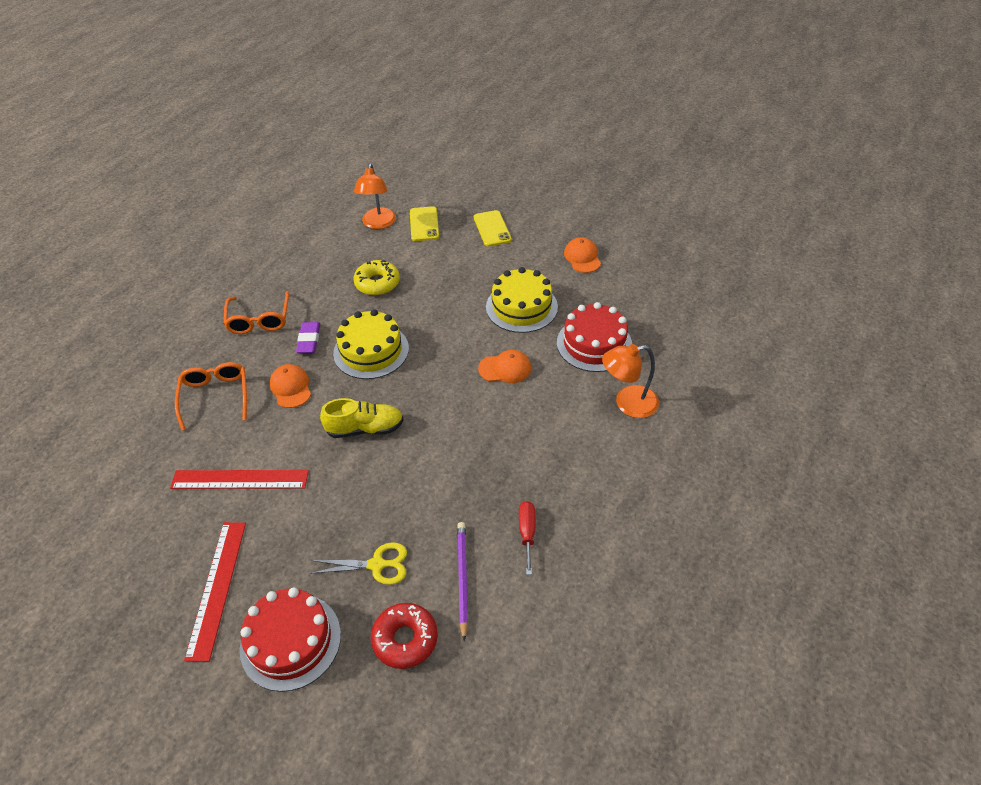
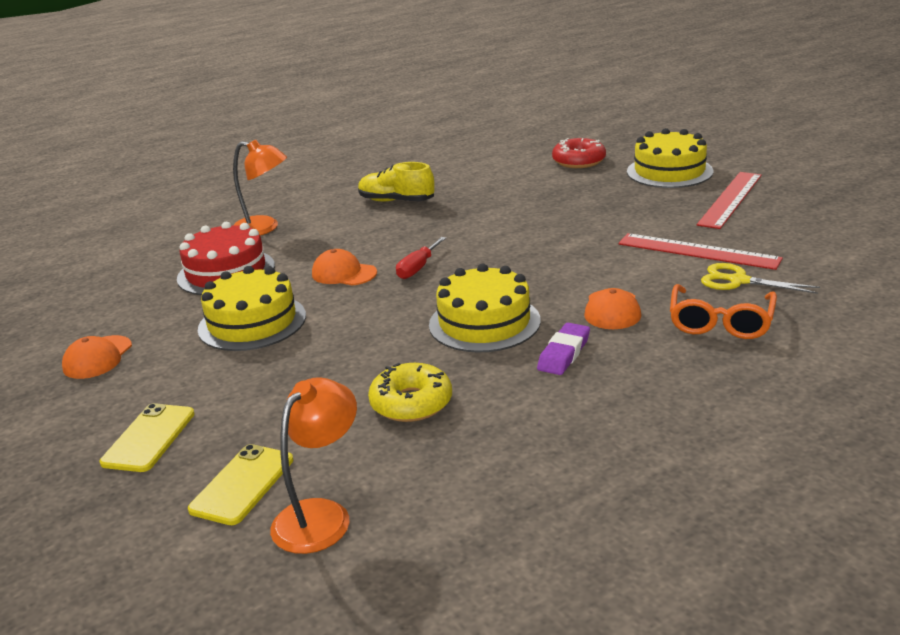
camera: 150 degrees left, 20 degrees down
(259, 320) = (633, 399): orange glasses -> none
(290, 641) = (669, 171): red cake -> yellow cake
(365, 428) = (539, 260): yellow shoe -> yellow shoe (396, 201)
(377, 565) = (580, 189): yellow scissors -> yellow scissors (738, 281)
(462, 578) = (515, 175): purple pencil -> none
(527, 533) = (444, 184): red screwdriver -> red screwdriver (418, 268)

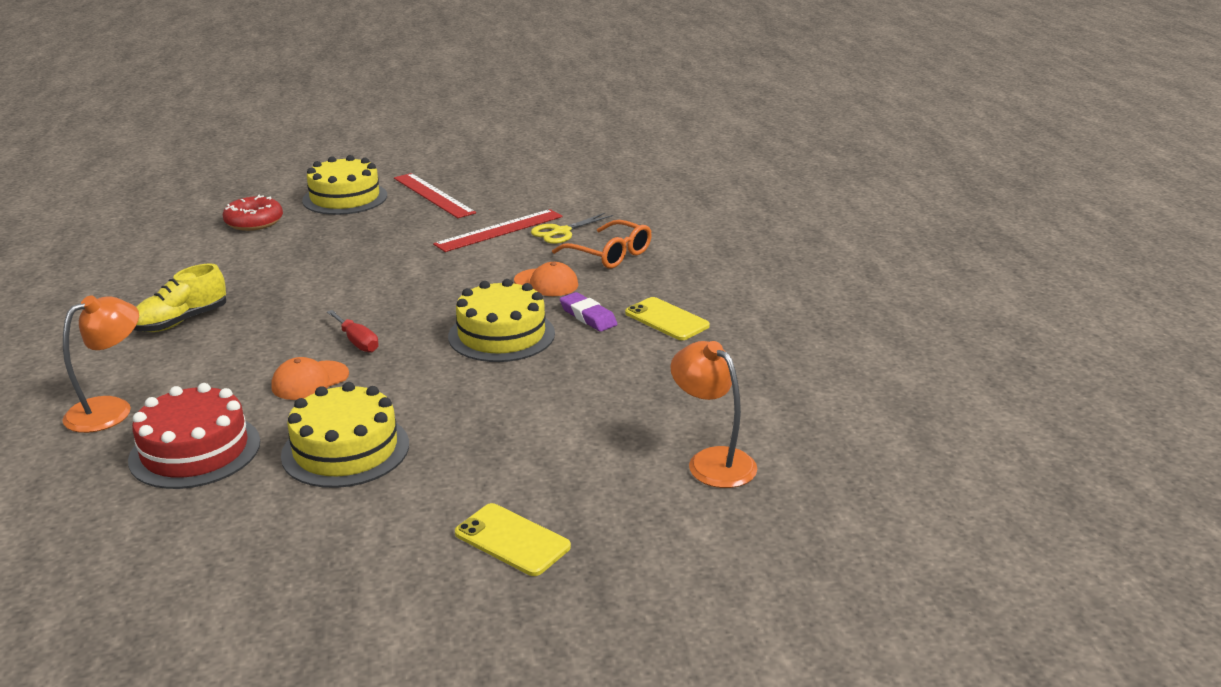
camera: 70 degrees left, 0 degrees up
(97, 357) = (294, 565): orange cap -> none
(242, 484) = (639, 493): yellow phone -> yellow phone (666, 319)
(411, 403) = (592, 392): yellow donut -> none

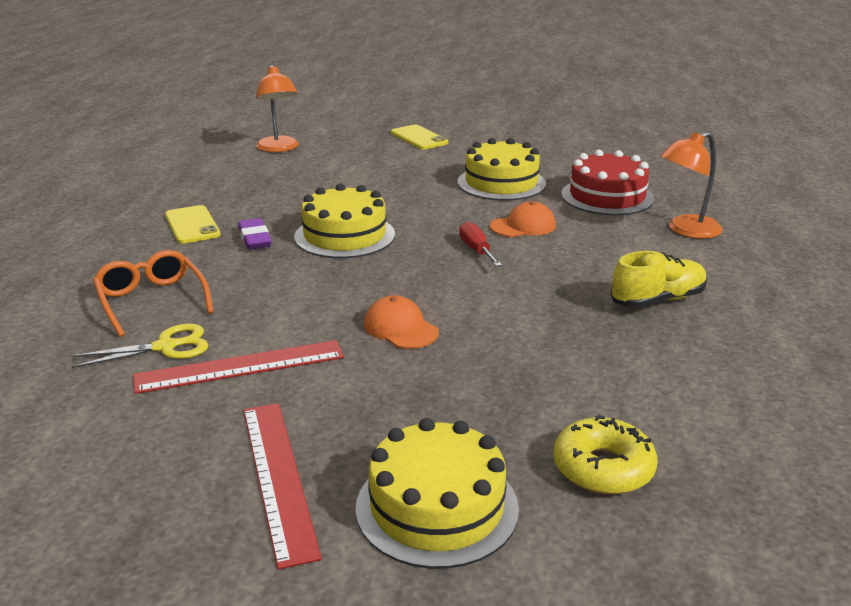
camera: 160 degrees left, 0 degrees up
(254, 222) = (603, 468): red donut -> yellow donut
(546, 283) = (257, 278): orange cap -> orange cap (400, 328)

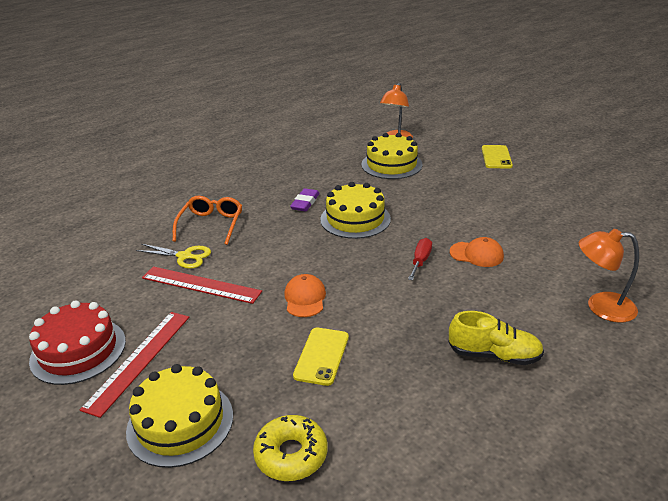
camera: 40 degrees right, 5 degrees up
(192, 225) = (285, 182): yellow phone -> yellow phone (322, 356)
(501, 183) = (507, 213): yellow cake -> yellow cake (391, 164)
(607, 196) = (575, 252): red cake -> red cake (78, 350)

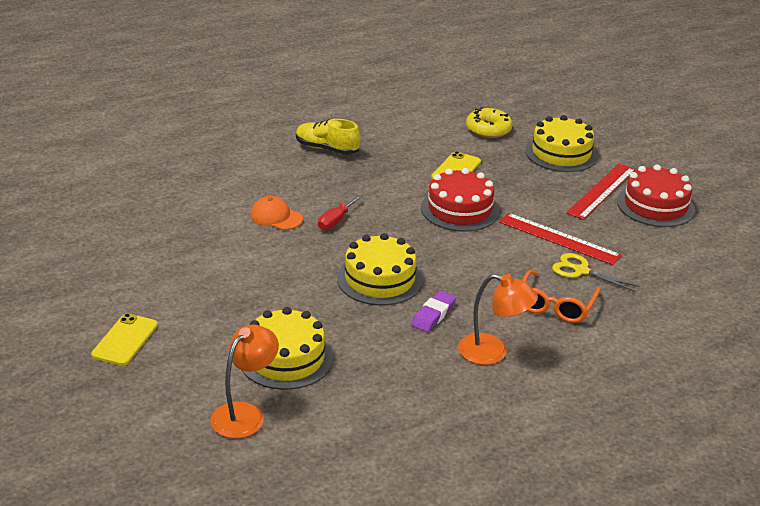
camera: 170 degrees left, 0 degrees up
(305, 298) = (459, 209): orange cap -> red cake
(601, 307) = (213, 160): orange lamp -> orange lamp (493, 352)

